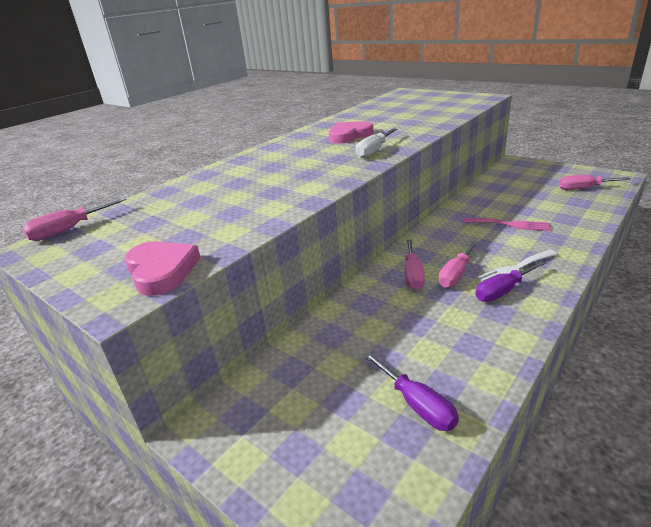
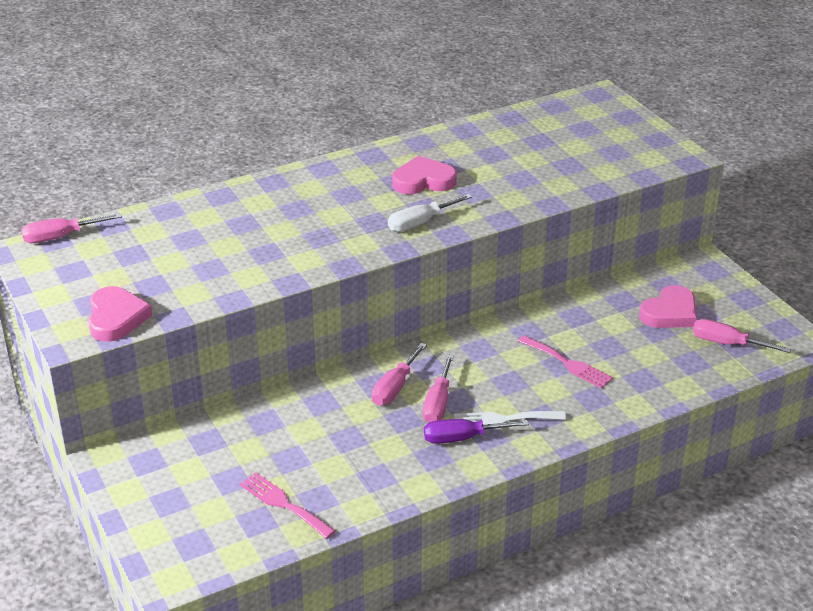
camera: 20 degrees right, 5 degrees up
(417, 404) = (283, 504): purple screwdriver -> pink fork
(456, 274) = (438, 403): pink screwdriver -> pink screwdriver turned 45 degrees counterclockwise
(530, 185) = (670, 313): none -> pink heart

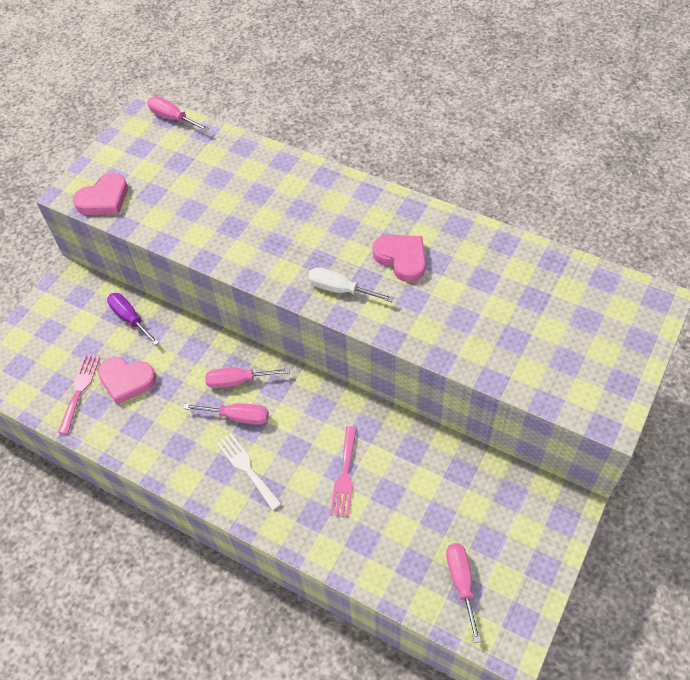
camera: 60 degrees right, 20 degrees up
(438, 403) = (238, 417): pink screwdriver -> pink screwdriver turned 150 degrees counterclockwise
(462, 438) = (209, 453): purple screwdriver -> purple screwdriver (130, 318)
(670, 313) = (471, 515): pink heart -> pink heart (126, 381)

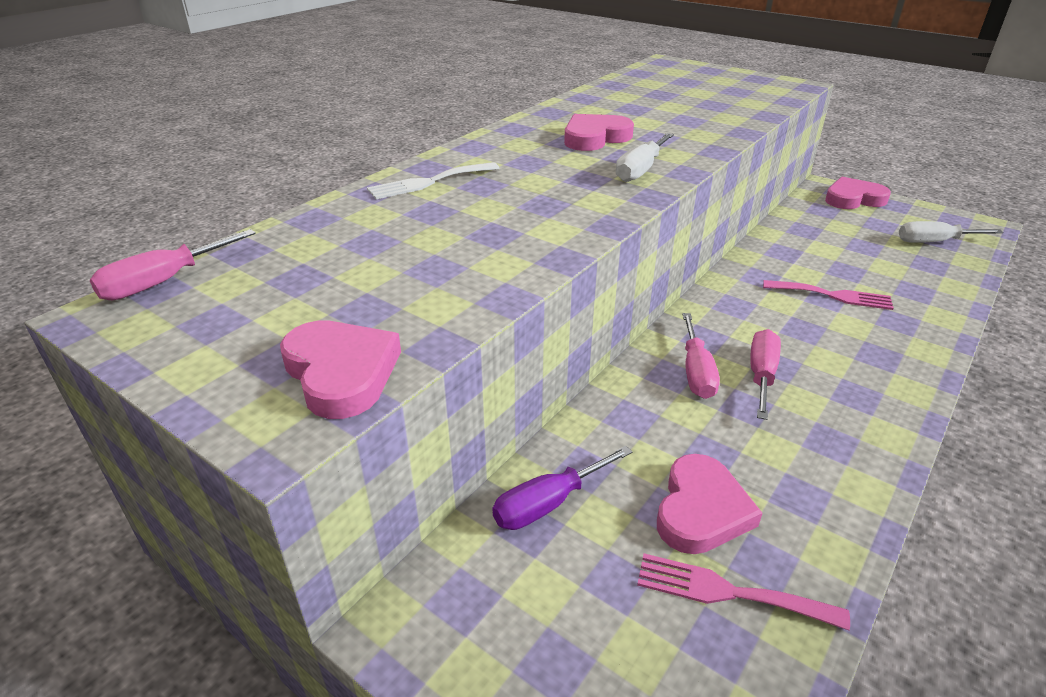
camera: 85 degrees left, 20 degrees down
(247, 468) = (848, 371): white fork -> white fork (429, 182)
(461, 582) = (934, 242): pink screwdriver -> white screwdriver
(547, 528) = (853, 199): none -> pink heart

